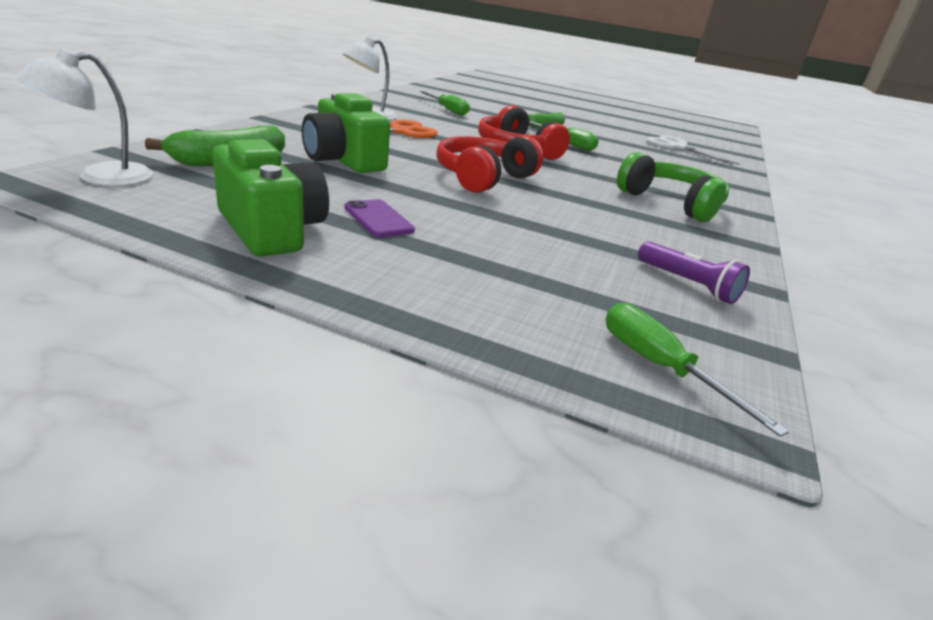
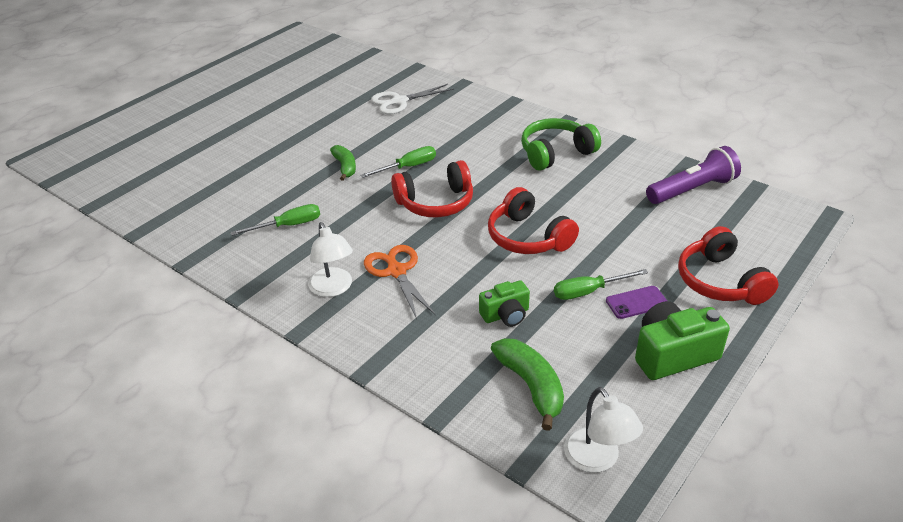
camera: 70 degrees left, 10 degrees up
(343, 160) = (506, 315): green camera -> green camera, size x0.62
(447, 280) = (720, 281): none -> red headphones
(660, 367) = (783, 226): green screwdriver -> green screwdriver (589, 291)
(688, 284) = (692, 190): purple flashlight -> purple flashlight, size x1.63

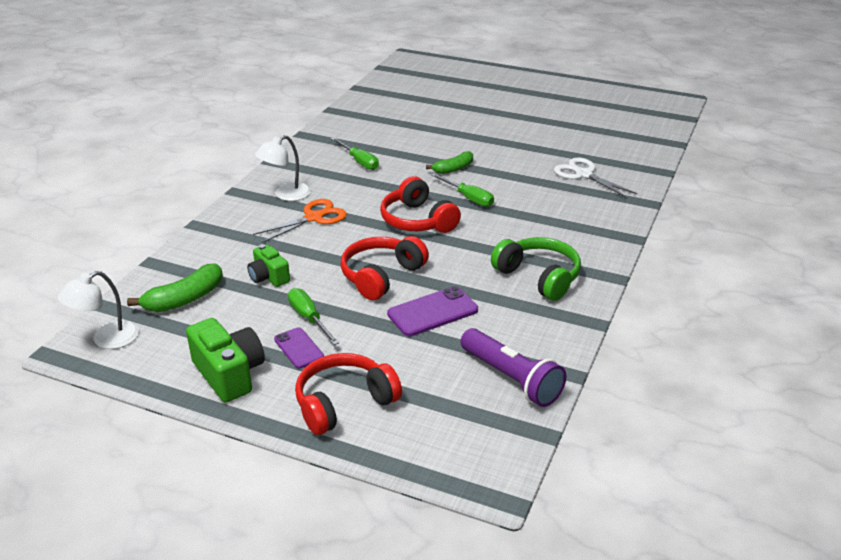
camera: 75 degrees right, 5 degrees down
(594, 215) = (432, 312): none -> purple phone

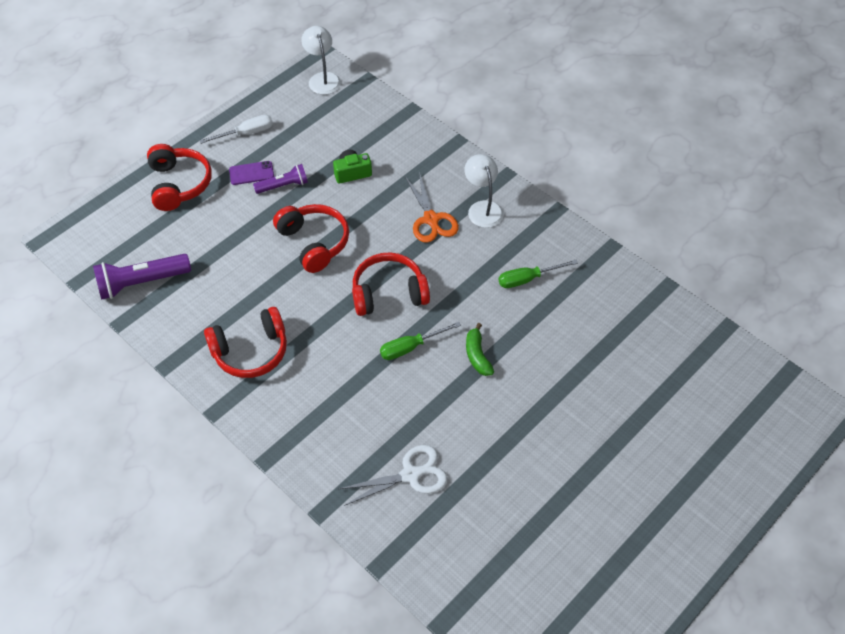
camera: 110 degrees right, 20 degrees up
(184, 299) = (348, 121): green banana -> none
(229, 374) = (246, 133): green camera -> white screwdriver
(309, 318) = (283, 186): green screwdriver -> purple flashlight
(432, 312) = (246, 261): purple phone -> none
(539, 277) = (251, 351): green headphones -> red headphones

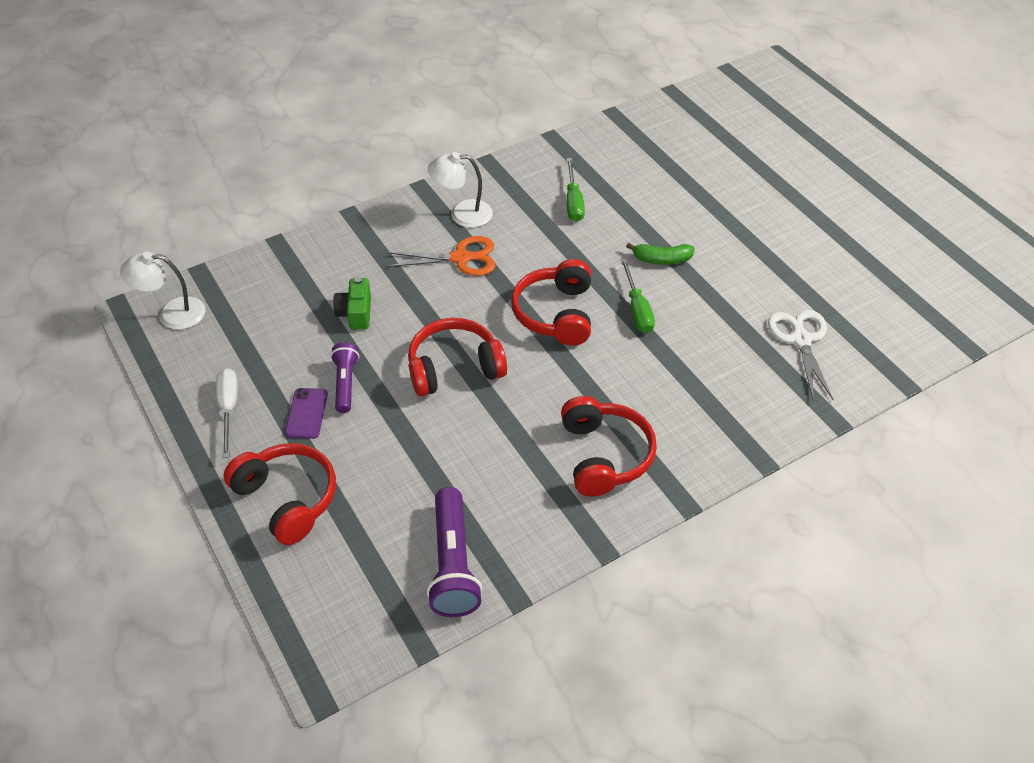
camera: 75 degrees left, 5 degrees down
(179, 184) = (287, 498): red headphones -> red headphones turned 45 degrees clockwise

